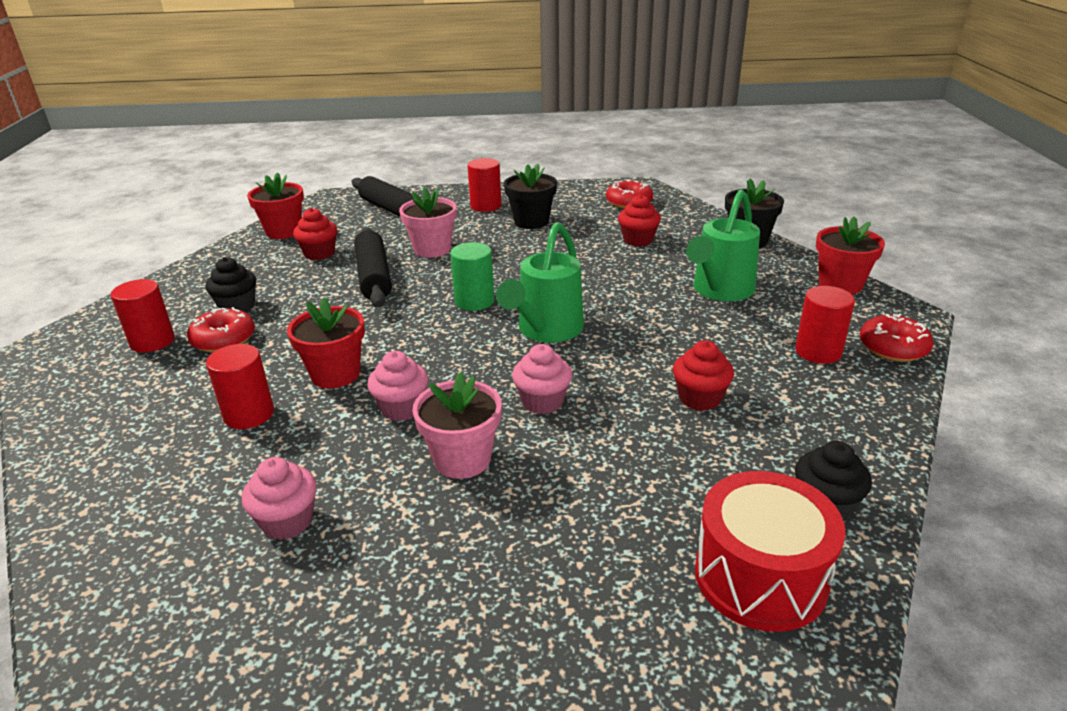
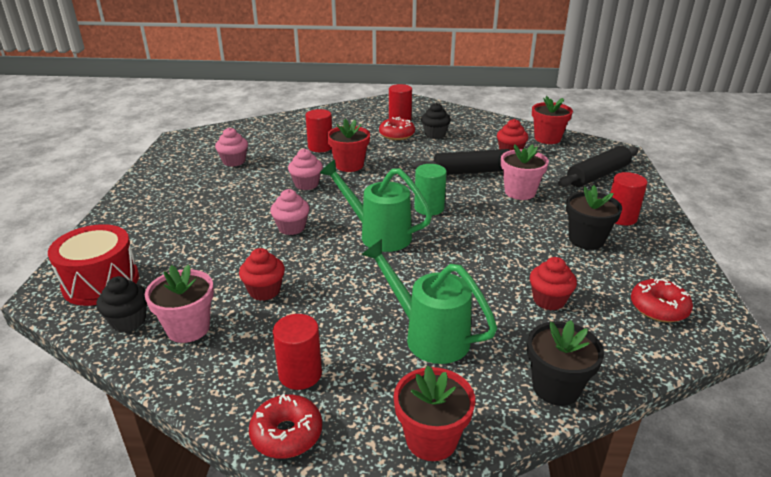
camera: 95 degrees right, 0 degrees up
(462, 459) = (251, 201): pink flower pot -> pink flower pot (188, 328)

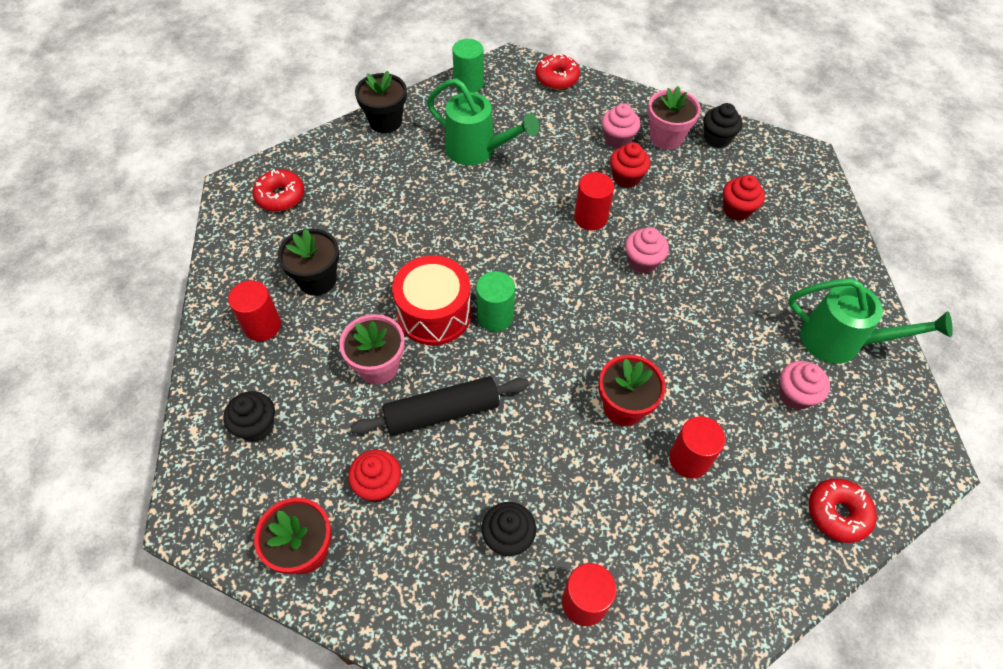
camera: 170 degrees right, 25 degrees up
(101, 282) = (774, 171): red drum -> red drum (434, 313)
(300, 374) = (564, 113): red cylinder -> red cylinder (590, 218)
(306, 184) = (664, 349): pink cupcake -> pink cupcake (617, 139)
(379, 235) = (544, 261): green watering can -> green watering can (840, 341)
(397, 135) = (575, 526): red donut -> red donut (837, 513)
(431, 439) = (468, 84): red flower pot -> green cylinder
(549, 300) = (375, 194): red cupcake -> red cupcake (737, 210)
(597, 175) = (257, 426): black rolling pin -> black cupcake

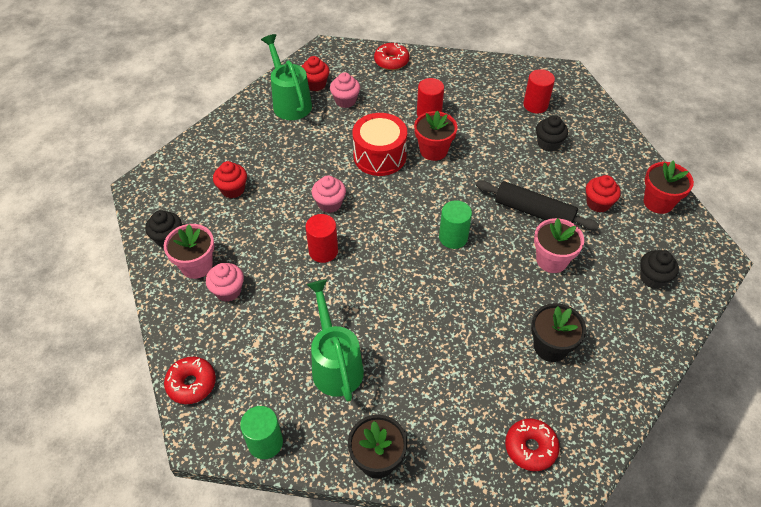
camera: 135 degrees left, 5 degrees down
(262, 326) = (613, 340): red cylinder -> none
(434, 313) = (489, 266): red drum -> red drum (379, 156)
(626, 178) = (264, 259): red cupcake -> red cupcake (315, 84)

